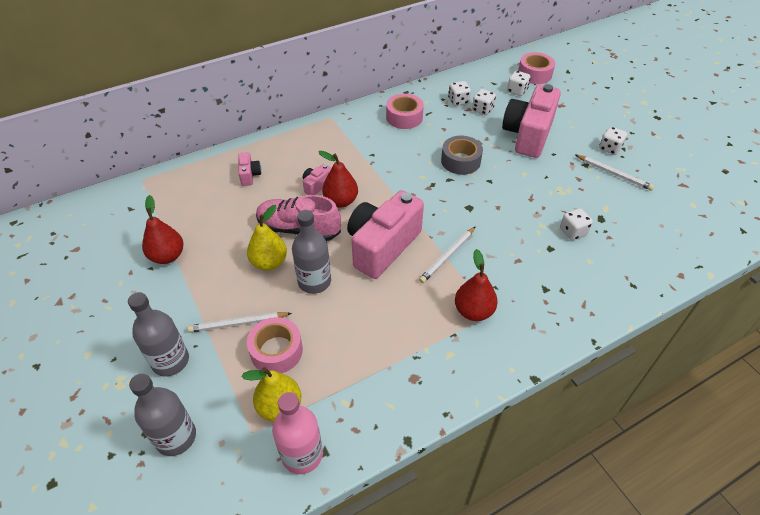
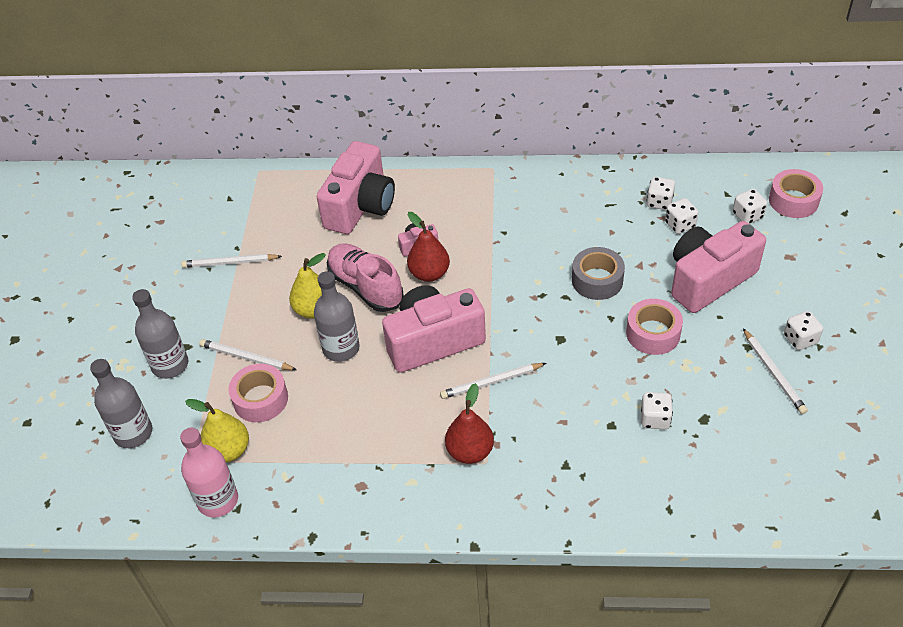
camera: 35 degrees right, 0 degrees up
(167, 256) = (230, 263): red pear -> white pencil
(249, 175) = (360, 206): pink camera -> pink camera, size x2.33
(404, 117) = (576, 199): pink tape -> pink tape (653, 333)

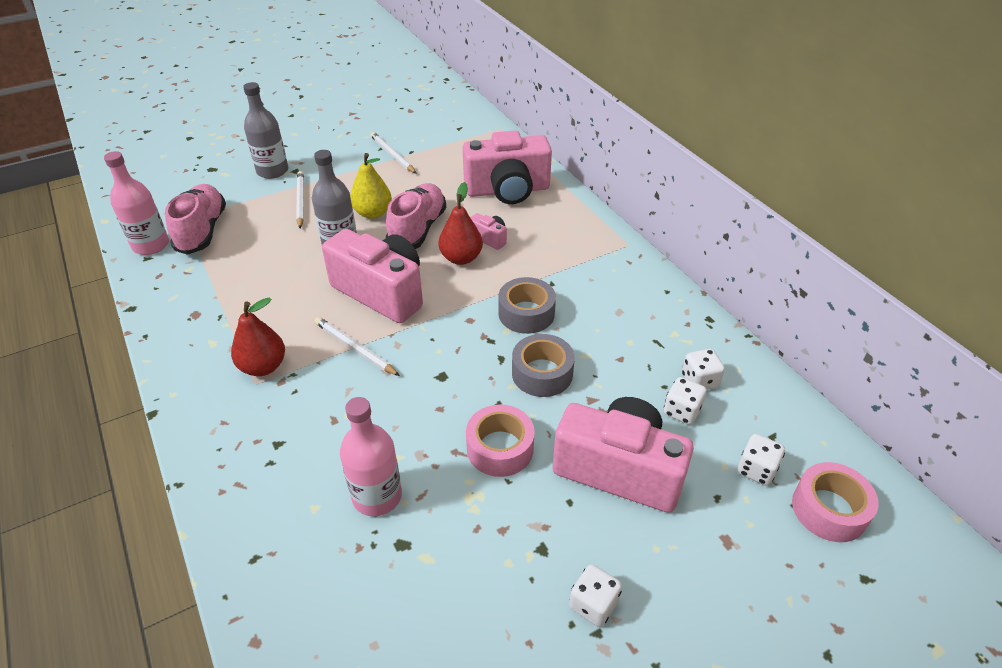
camera: 55 degrees right, 5 degrees down
(133, 433) = (199, 182): grey bottle -> none
(228, 450) = (202, 230): yellow pear -> pink shoe
(260, 399) = (262, 225): pink tape -> none
(527, 261) = (526, 313): none -> grey tape
(655, 419) = (377, 496): white dice -> pink bottle
(773, 373) = (516, 593): white pencil -> none

